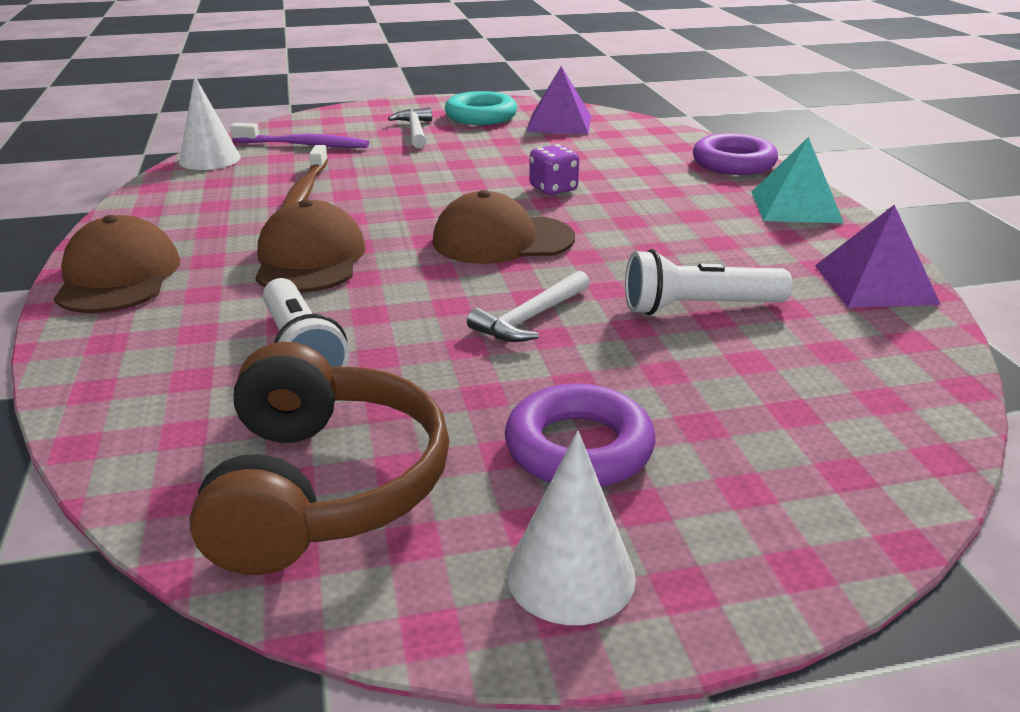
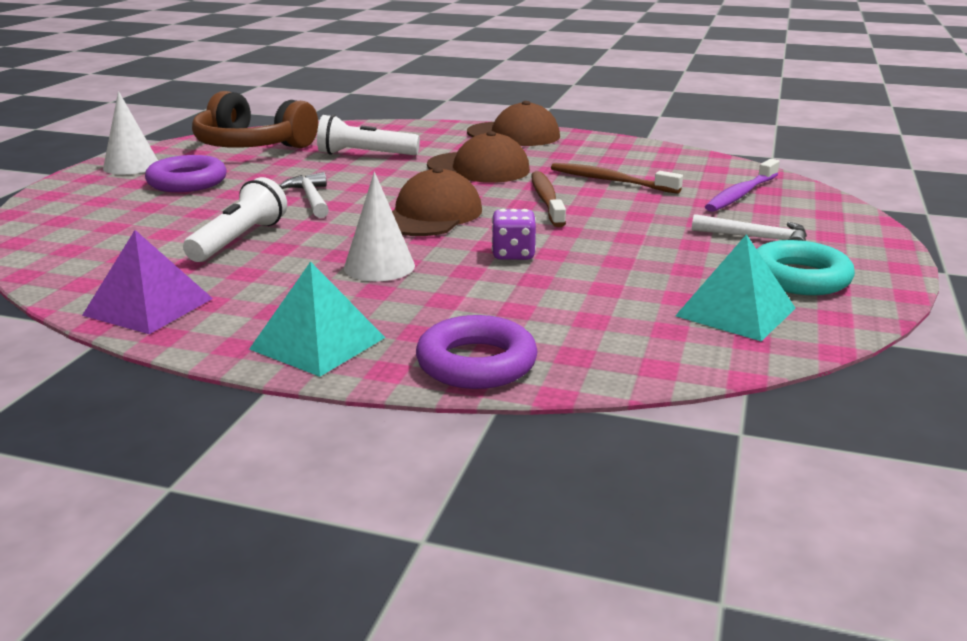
camera: 120 degrees right, 5 degrees down
(210, 159) = (723, 165): white cone -> white cone (379, 266)
(397, 204) = (546, 200): none -> brown toothbrush
(559, 123) = (736, 312): purple pyramid -> turquoise pyramid

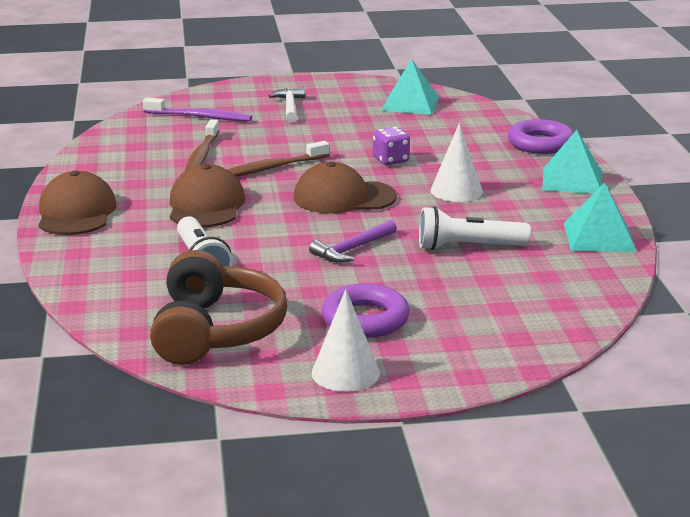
camera: 115 degrees left, 0 degrees up
(148, 306) = (599, 237): purple pyramid -> turquoise pyramid
(311, 199) = (353, 249): white hammer -> purple hammer
(799, 278) = (346, 95): turquoise ring -> none

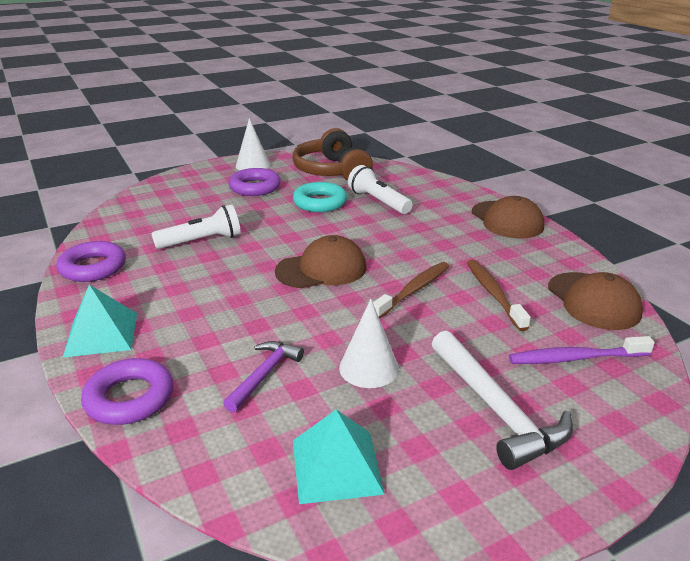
camera: 160 degrees right, 5 degrees up
(206, 205) = (424, 241): brown cap -> brown cap (593, 301)
(284, 275) = (320, 202): none -> turquoise ring
(290, 107) = (496, 408): white hammer -> white hammer, size x1.66
(353, 249) = (286, 226): purple hammer -> purple hammer (264, 375)
(391, 160) = (304, 326): purple dice -> none
(456, 191) = (223, 296): white cone -> white cone (369, 368)
(599, 237) = (93, 267): turquoise pyramid -> purple ring

